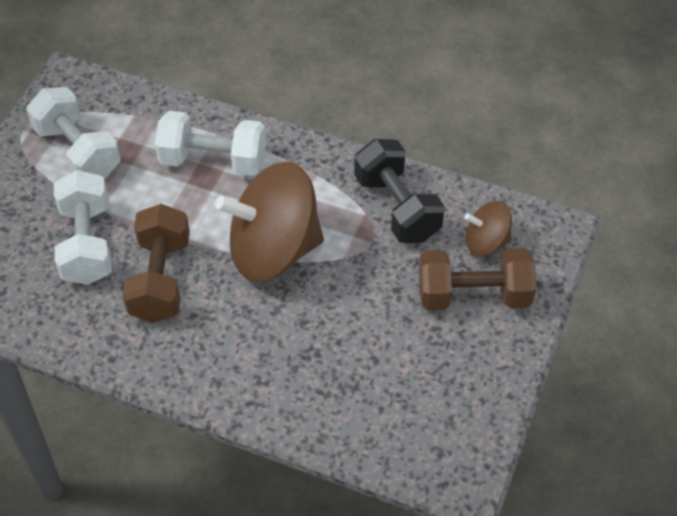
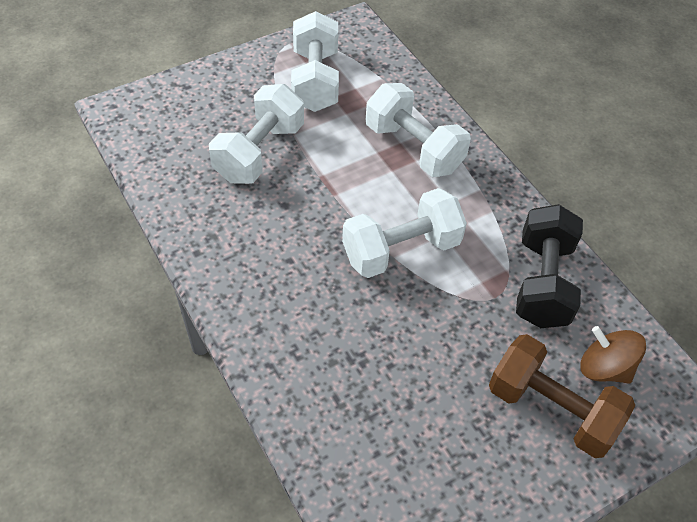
camera: 35 degrees right, 0 degrees up
(160, 279) = (289, 214): brown dumbbell -> none
(274, 250) = (401, 250): brown spinning top -> white dumbbell

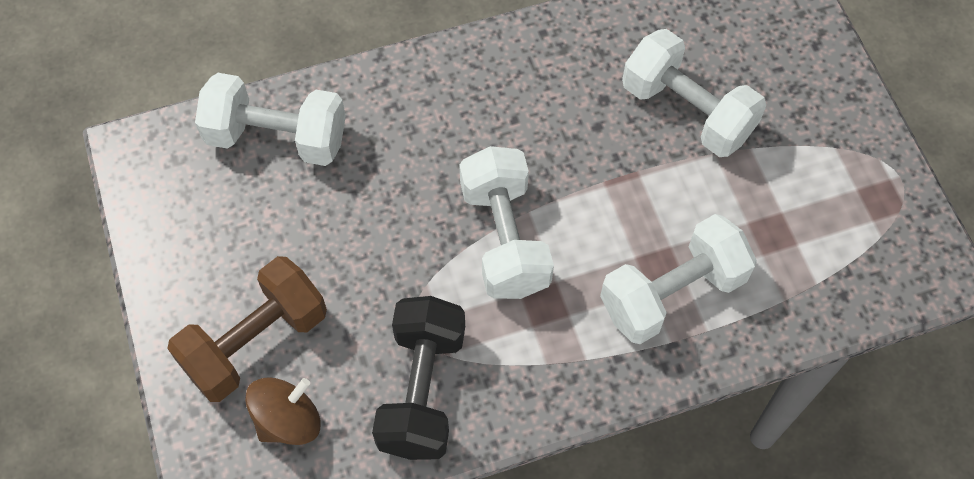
camera: 105 degrees right, 10 degrees up
(315, 80) = (816, 195): white dumbbell -> white dumbbell (277, 137)
(543, 282) = (422, 390): black dumbbell -> black dumbbell turned 75 degrees clockwise

